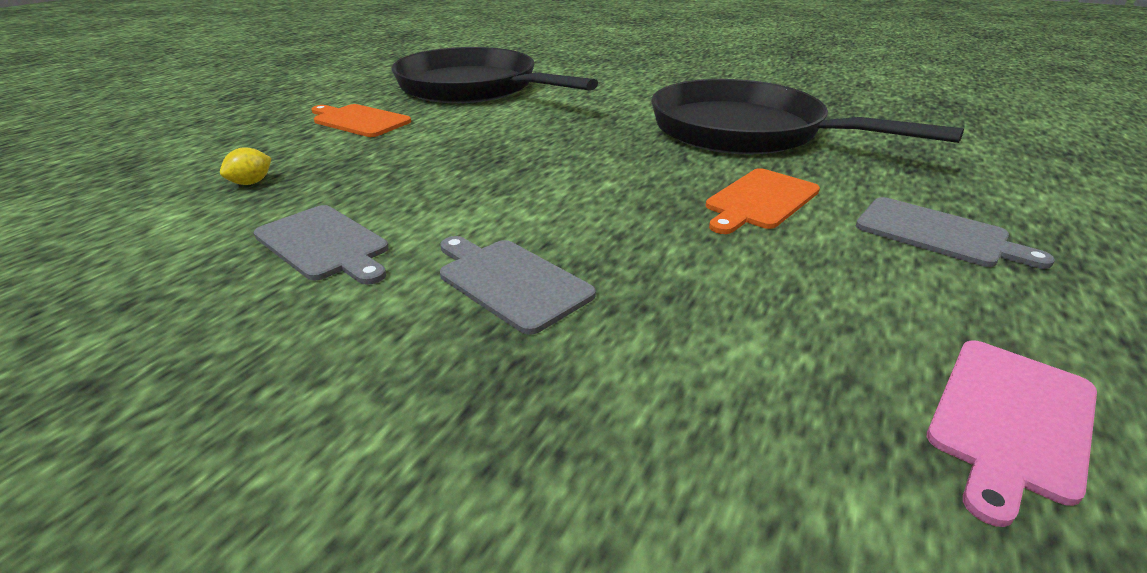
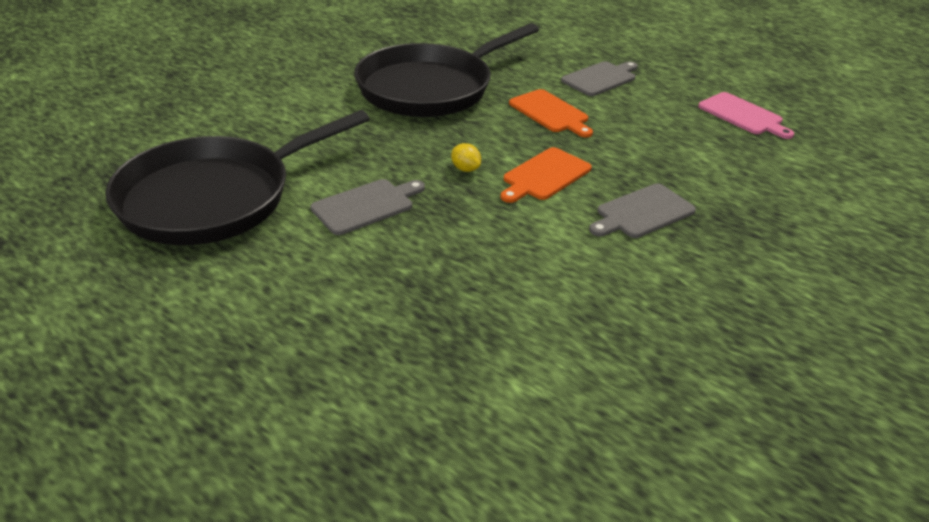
camera: 80 degrees left, 5 degrees up
(251, 183) = (451, 344): yellow lemon -> yellow lemon (465, 169)
(324, 244) = (586, 289): grey cutting board -> grey cutting board (366, 206)
(359, 120) = (289, 280): orange cutting board -> orange cutting board (544, 175)

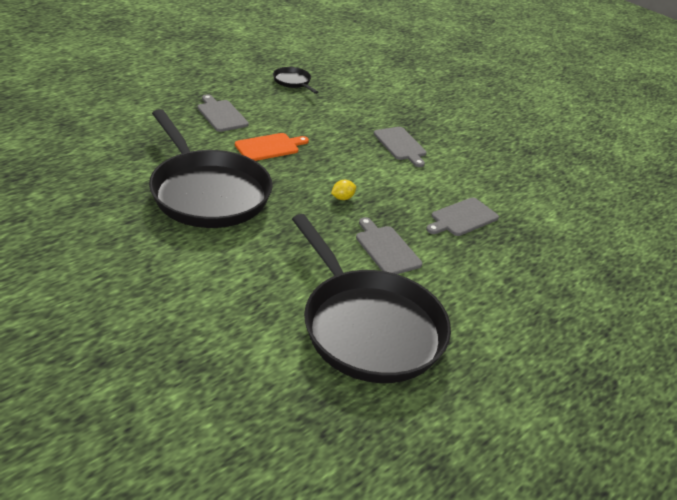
camera: 85 degrees left, 0 degrees up
(468, 274) = (462, 218): none -> grey cutting board
(544, 175) = (355, 168): orange cutting board -> none
(742, 115) = (293, 82): pink cutting board -> black pan

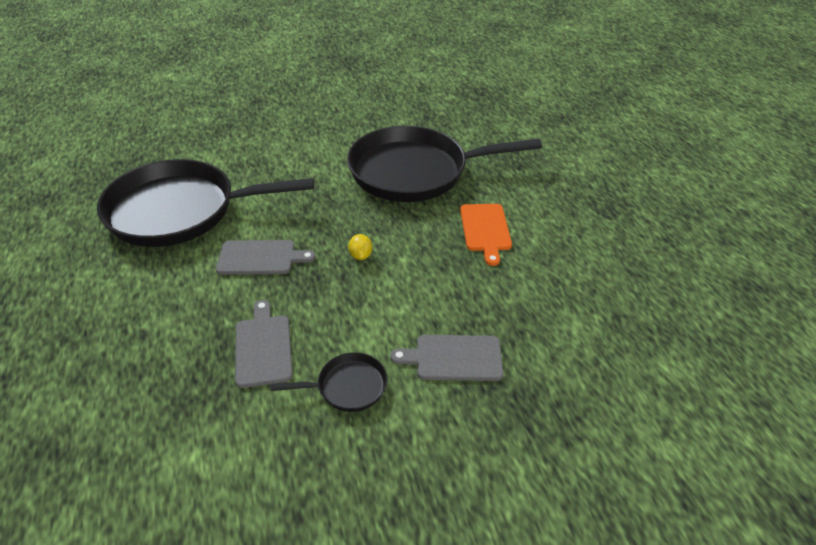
camera: 120 degrees right, 5 degrees up
(221, 115) = (569, 211): grey cutting board -> none
(293, 82) = (668, 301): black pan -> black pan (347, 387)

